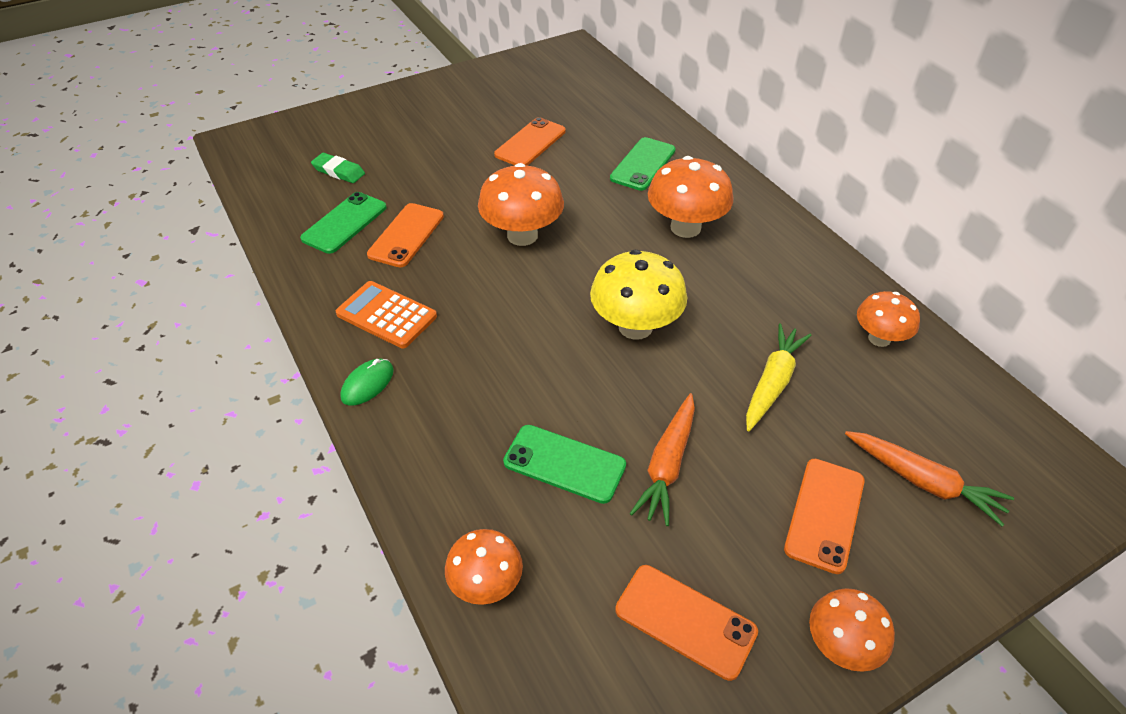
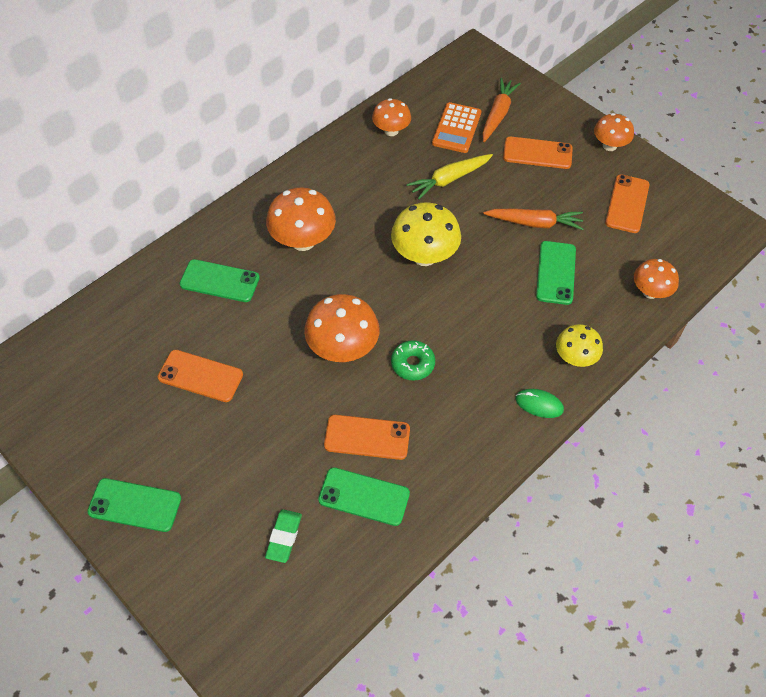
camera: 105 degrees left, 10 degrees up
(386, 315) = (468, 417): orange calculator -> orange calculator (456, 128)
(414, 442) = (575, 358): none -> yellow mushroom
(420, 102) = (135, 505): none -> green phone
(478, 285) = (412, 364): none -> green donut
(772, 382) = (449, 179): yellow carrot -> yellow carrot turned 45 degrees counterclockwise

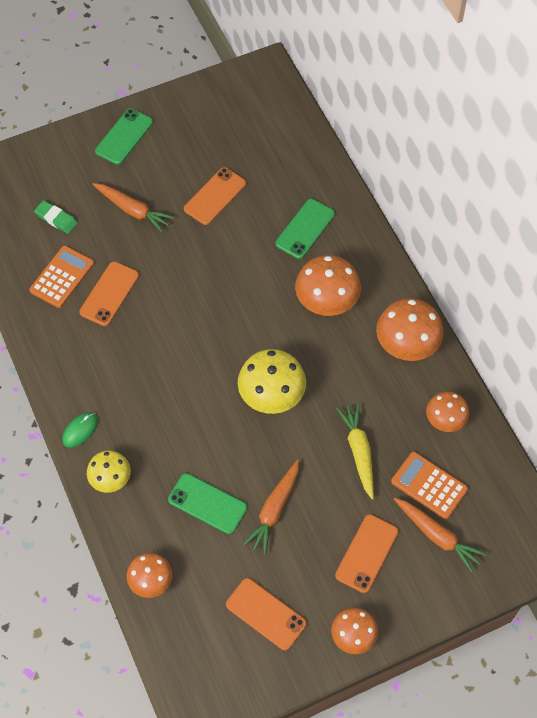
camera: 110 degrees right, 5 degrees up
(245, 454) = (133, 210): none -> orange carrot
(343, 348) = (198, 301): orange mushroom -> orange mushroom (406, 345)
(364, 496) = (62, 277): green phone -> orange calculator
(412, 364) = (161, 348): green donut -> none

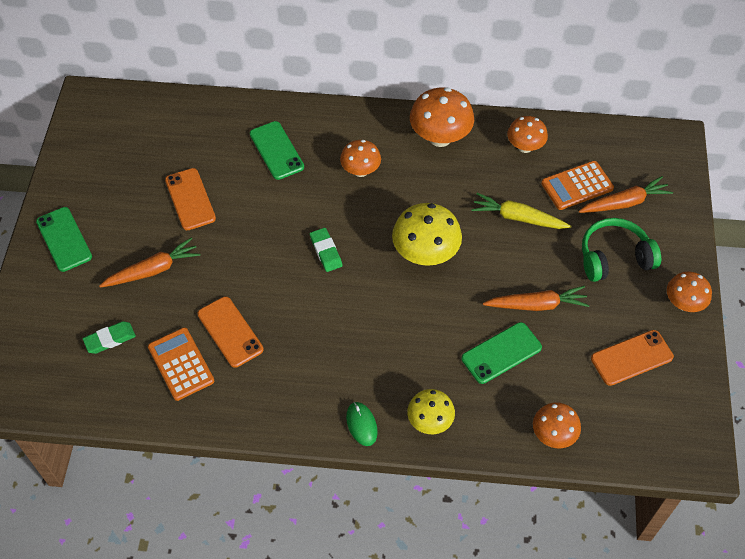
camera: 60 degrees left, 5 degrees down
(226, 320) = (326, 251): none -> green eraser
(274, 510) = (537, 305): orange carrot -> orange carrot turned 60 degrees counterclockwise
(326, 302) = (360, 171): orange mushroom -> orange mushroom, size x0.63
(366, 553) = (614, 258): orange phone -> green headphones

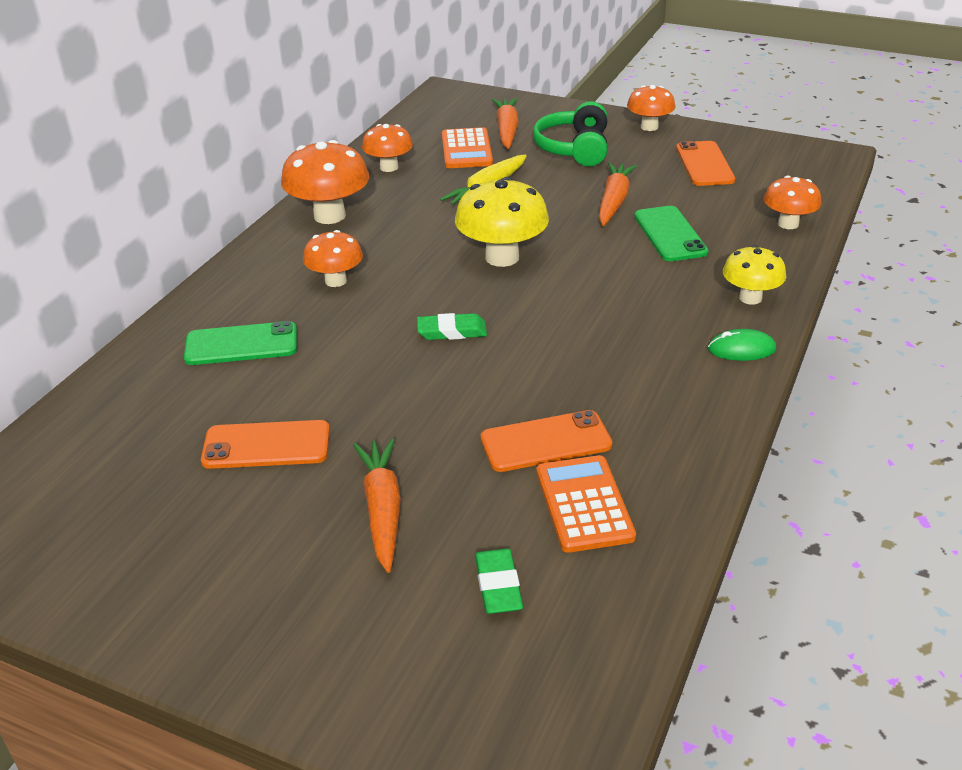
camera: 70 degrees left, 20 degrees down
(64, 239) = (240, 622): green phone -> none
(181, 364) = (584, 504): orange calculator -> orange calculator turned 90 degrees clockwise

